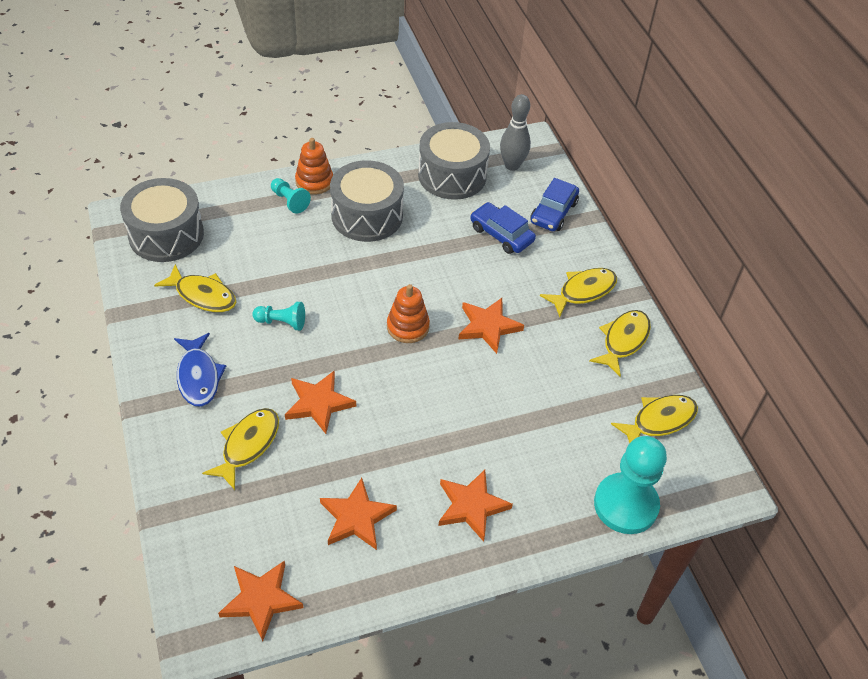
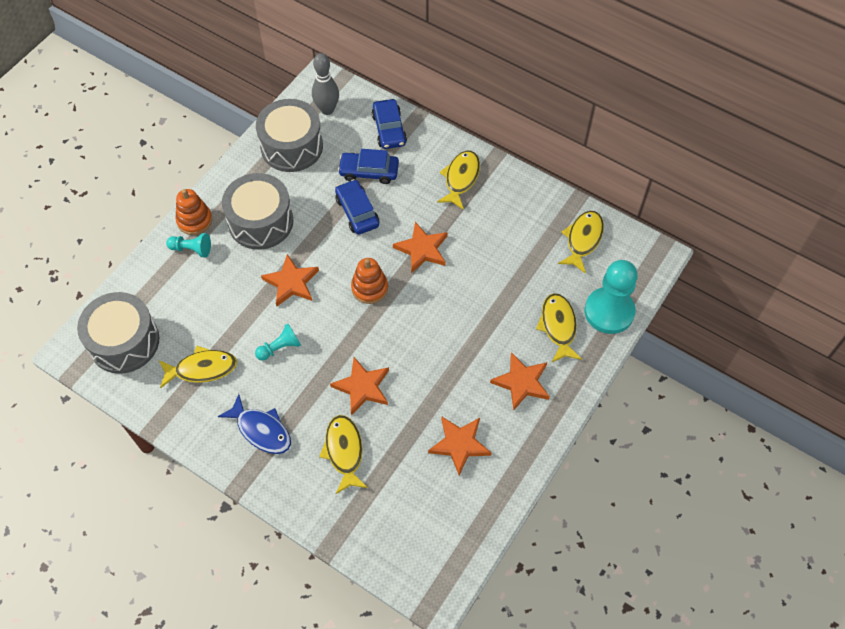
camera: 35 degrees left, 10 degrees up
(261, 599) = (451, 542): orange star -> orange star (291, 282)
(458, 259) = (357, 212): none -> blue car
(623, 341) = (516, 198): yellow fish -> yellow fish (558, 326)

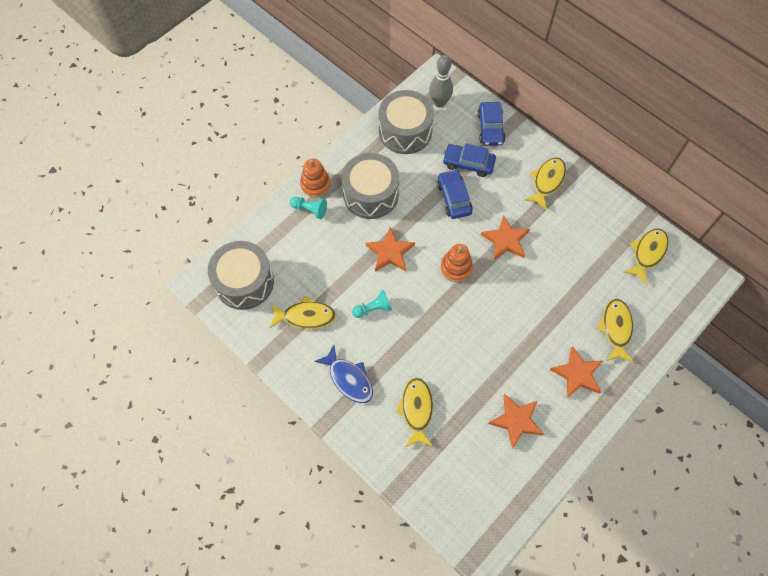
camera: 10 degrees right, 5 degrees up
(362, 387) = (439, 355): orange star -> none
(609, 311) = (662, 322): turquoise pawn -> none

